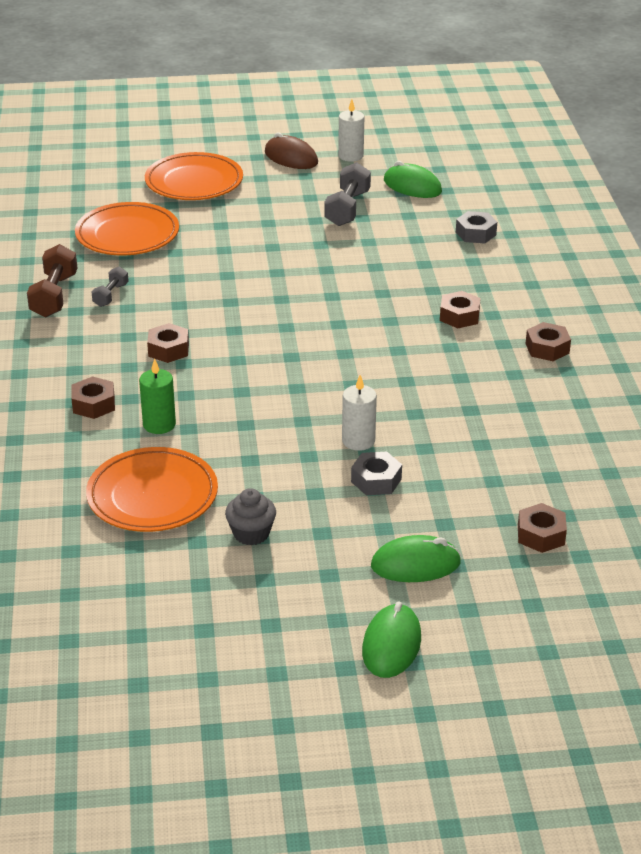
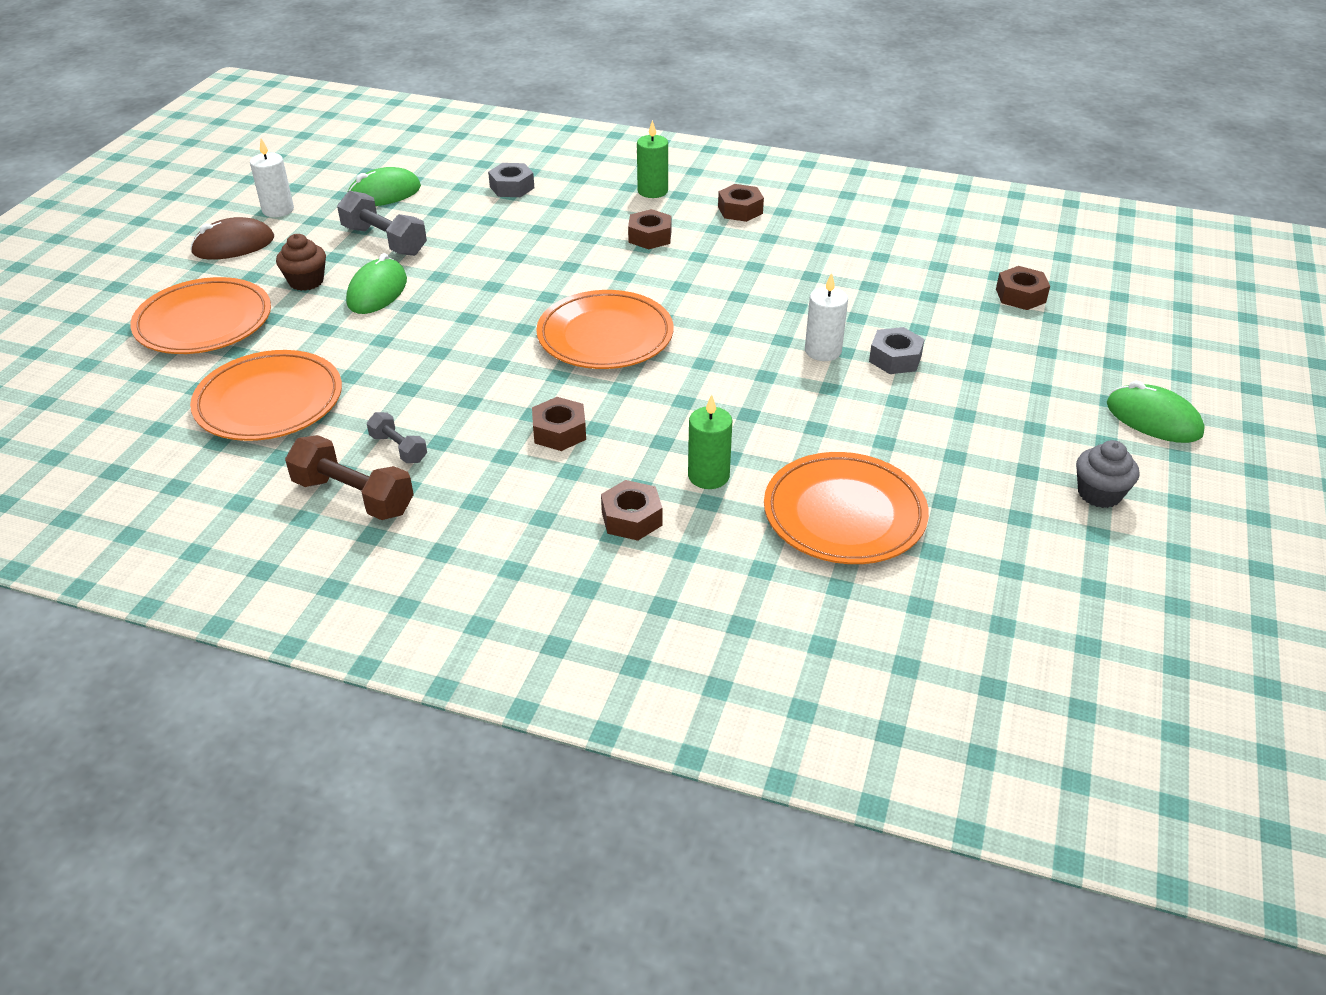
camera: 65 degrees left, 5 degrees up
(251, 533) = (947, 460): grey cupcake -> grey cupcake (1099, 494)
(270, 198) = (306, 281): none -> brown cupcake
(298, 335) = (605, 336): none -> orange plate
(415, 564) = (1037, 373): green mouse -> green mouse (377, 292)
(535, 297) = (652, 191): none -> green candle

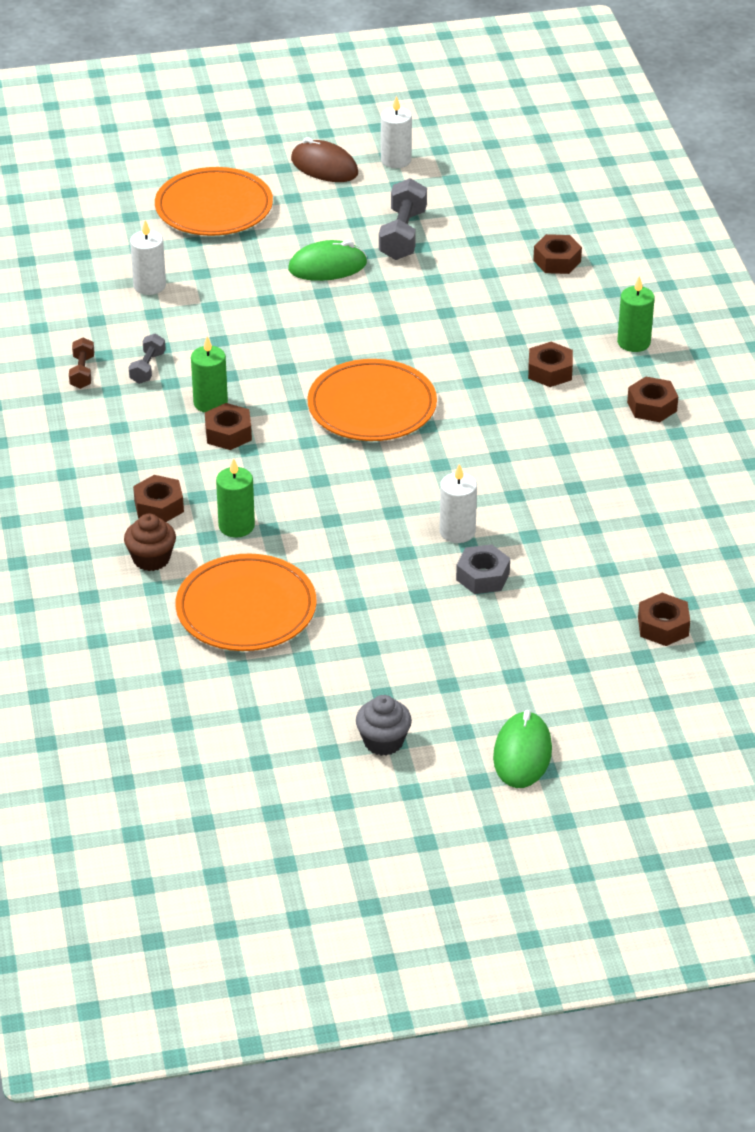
camera: 60 degrees right, 0 degrees up
(269, 402) = (149, 286): orange plate -> white candle
(306, 281) = (309, 226): brown cupcake -> brown cupcake (151, 559)
(353, 496) = (82, 372): brown dumbbell -> brown dumbbell, size x0.57
(384, 194) = (475, 200): green mouse -> none
(500, 427) = (210, 403): none -> green candle
(512, 187) = (557, 261): grey nut -> brown nut

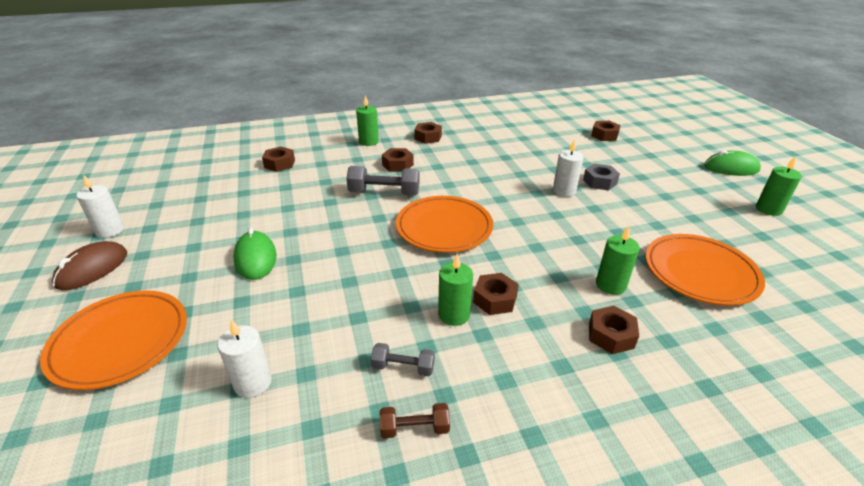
camera: 95 degrees left, 5 degrees down
(151, 559) = (682, 333): brown cupcake -> none
(383, 741) = (768, 209): grey cupcake -> green candle
(403, 235) = (224, 223): grey dumbbell -> grey dumbbell (384, 193)

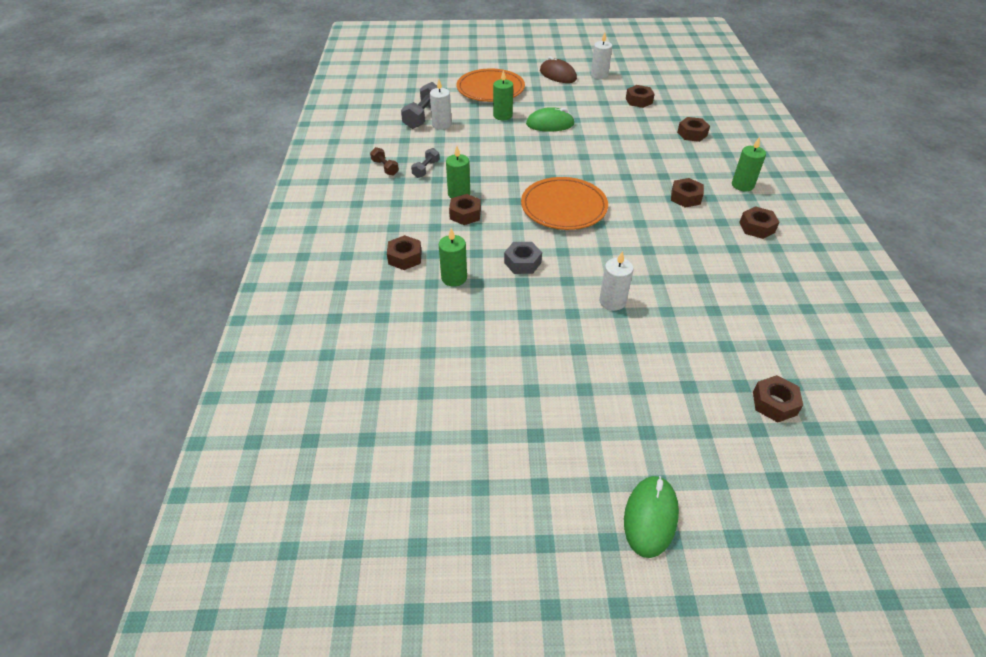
camera: 105 degrees right, 10 degrees up
(198, 196) = (639, 101): none -> brown nut
(384, 193) = (629, 183): grey dumbbell -> grey dumbbell (423, 116)
(414, 428) = (385, 168): brown dumbbell -> brown dumbbell turned 45 degrees counterclockwise
(599, 182) = (628, 340): grey nut -> grey nut (522, 263)
(700, 272) = (444, 343): orange plate -> none
(768, 209) = (528, 484): green candle -> green candle (502, 116)

